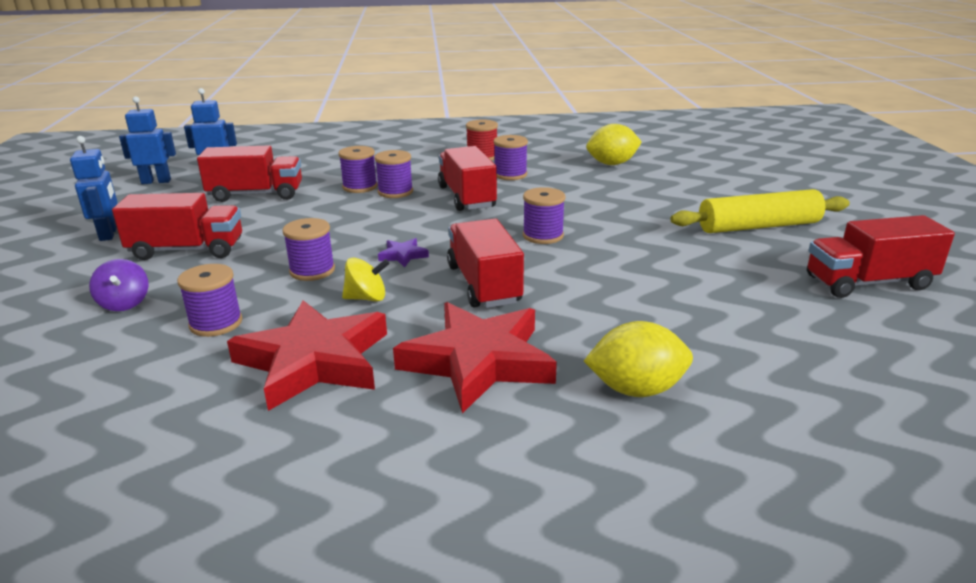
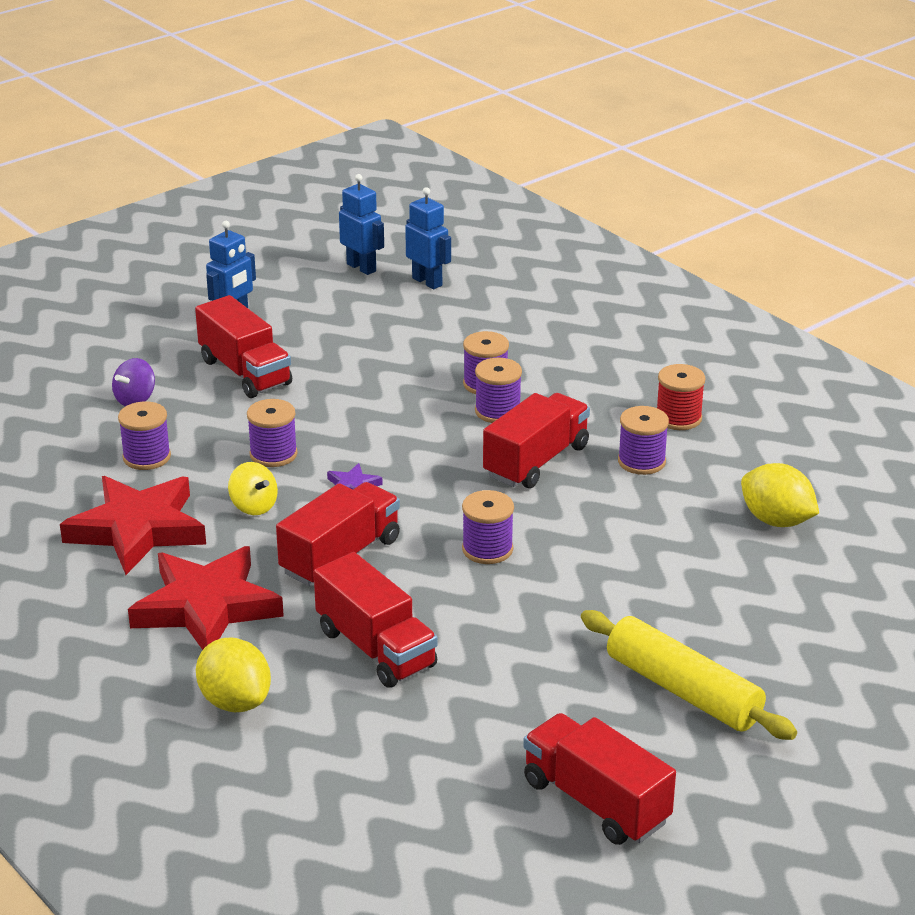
camera: 55 degrees right, 5 degrees up
(256, 194) = (395, 337): red truck -> red truck (376, 648)

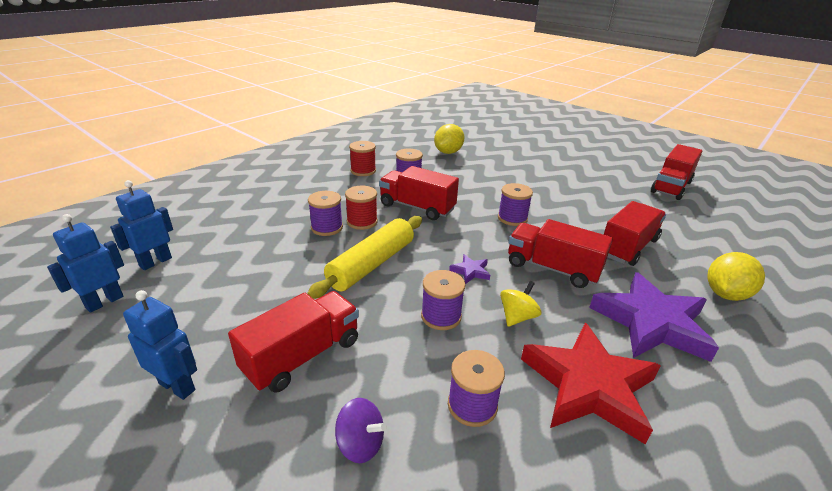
camera: 100 degrees left, 0 degrees up
(206, 607) = (651, 323): red star -> purple star
(498, 411) = (362, 222): purple spool -> red spool
(683, 690) = (583, 171): yellow rolling pin -> yellow rolling pin (372, 264)

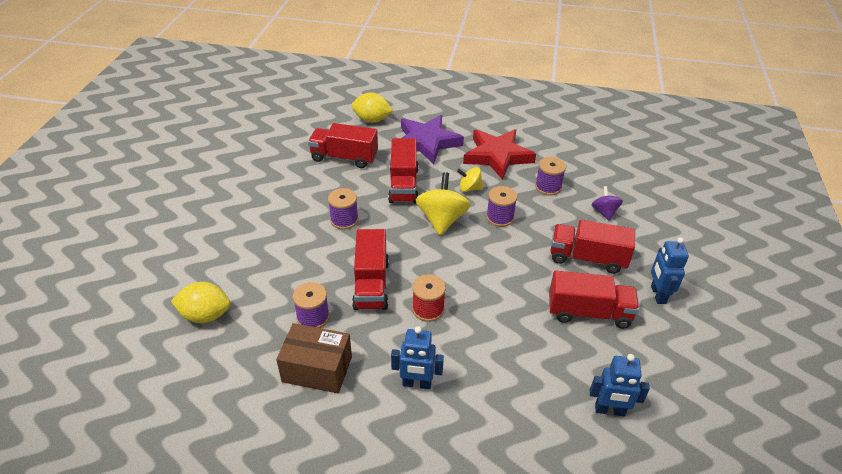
camera: 120 degrees left, 10 degrees up
(104, 302) = (667, 396): blue robot -> blue robot (417, 384)
(327, 227) = (458, 328): purple spool -> none
(363, 171) = (317, 369): red spool -> brown box
(372, 264) = (481, 272): yellow rolling pin -> none
(470, 271) = (442, 220): purple star -> yellow spinning top
(671, 187) = (210, 145): red truck -> red truck (589, 312)

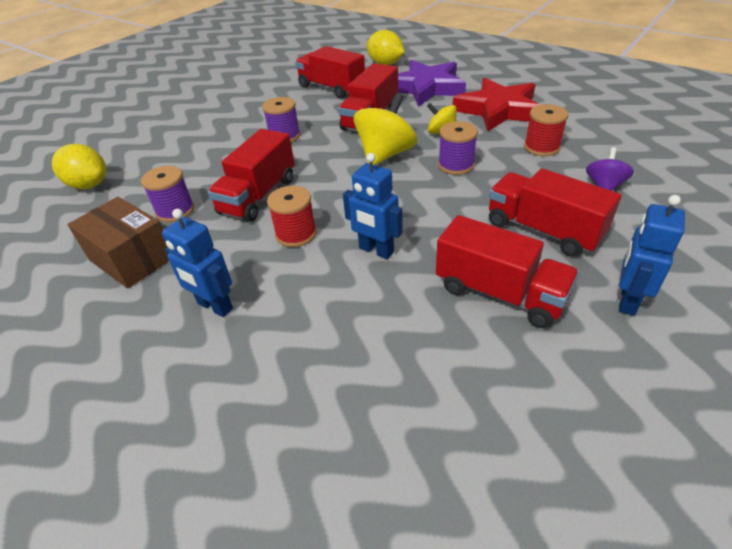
camera: 30 degrees right, 0 degrees up
(548, 187) = (541, 147): purple spool -> red spool
(609, 410) = (439, 433): blue robot -> blue robot (376, 250)

